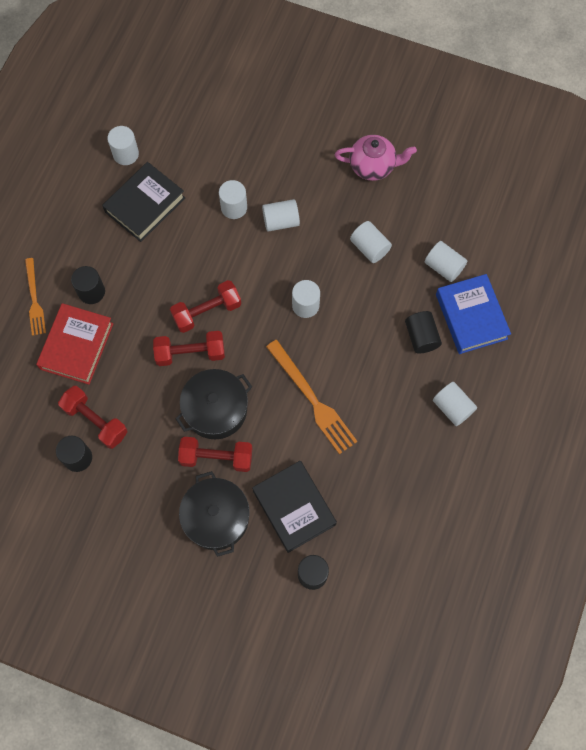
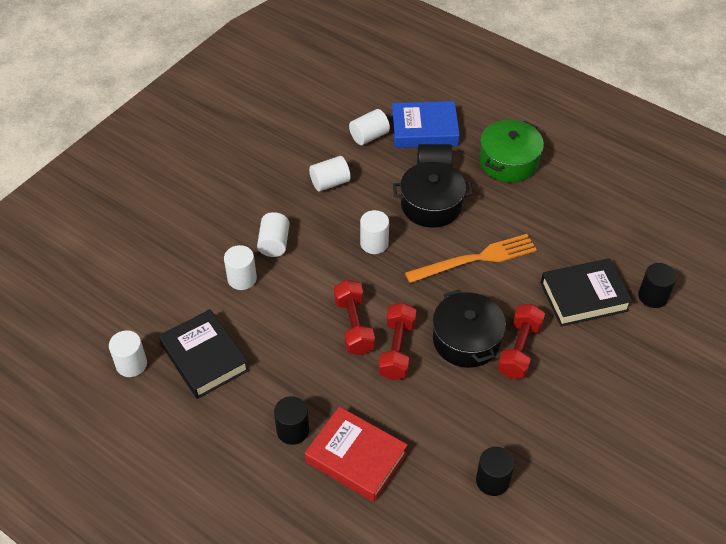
camera: 75 degrees left, 20 degrees down
(34, 299) = (281, 493): orange fork -> none
(95, 421) = (452, 455): red dumbbell -> none
(216, 517) = (584, 363): black pot -> black pot (431, 205)
(373, 166) = (244, 161): pink teapot -> none
(452, 407) = (508, 162): white cylinder -> green pot

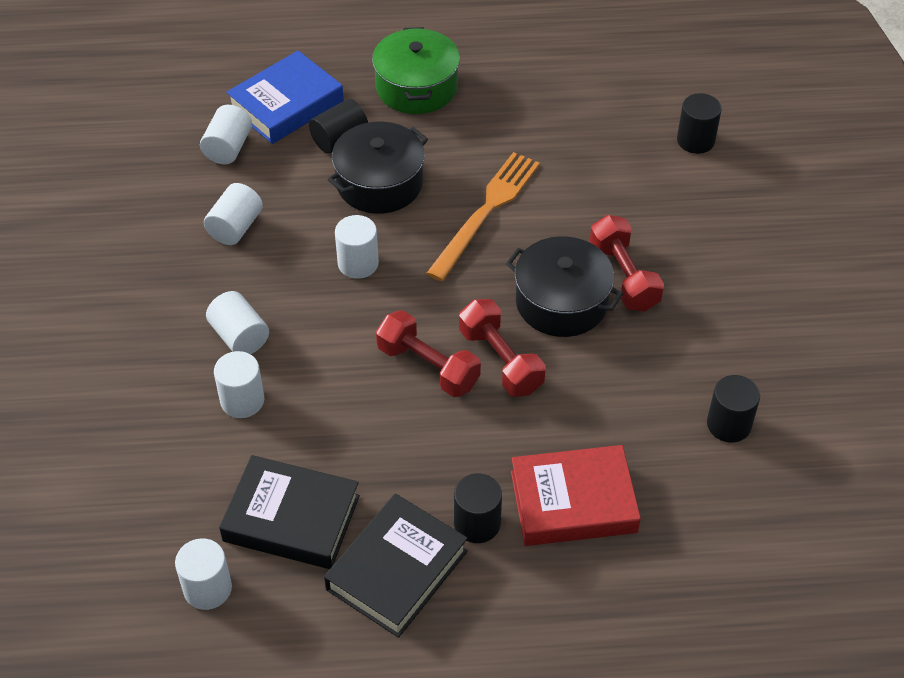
camera: 40 degrees left, 0 degrees up
(584, 296) = (632, 182): black book -> black book (397, 570)

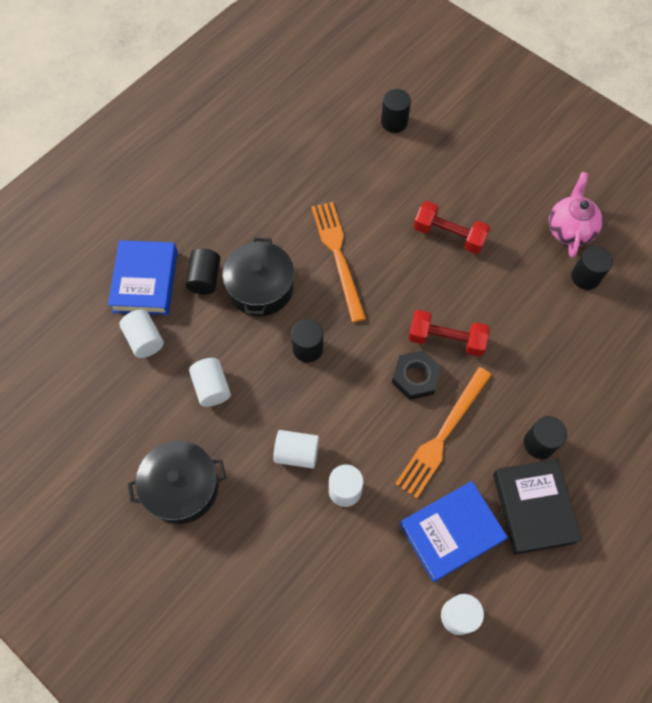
camera: 45 degrees left, 15 degrees up
(291, 518) = (451, 532): black book -> blue book
(358, 263) = (307, 348): white cylinder -> black cylinder
(390, 435) = (443, 435): none -> orange fork
(416, 87) = (209, 207): green pot -> none
(428, 367) = (415, 377): red dumbbell -> black nut
(561, 302) = (436, 277): black pot -> black pot (182, 487)
(573, 502) = (567, 387): red book -> none
(769, 370) = (570, 229): none -> pink teapot

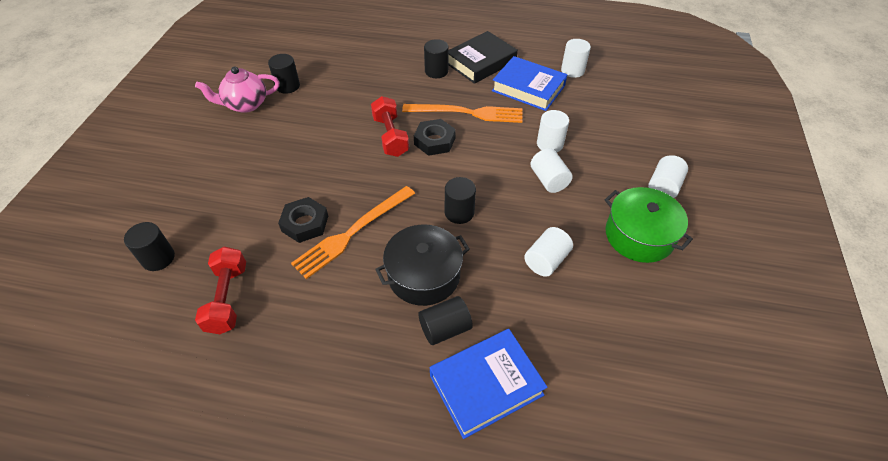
camera: 120 degrees left, 15 degrees down
(145, 340) = (547, 343): white cylinder -> white cylinder (663, 187)
(182, 487) = (639, 235): black pot -> green pot
(370, 226) = (305, 223): none -> black nut
(449, 235) = (287, 168): red dumbbell -> red dumbbell (227, 298)

